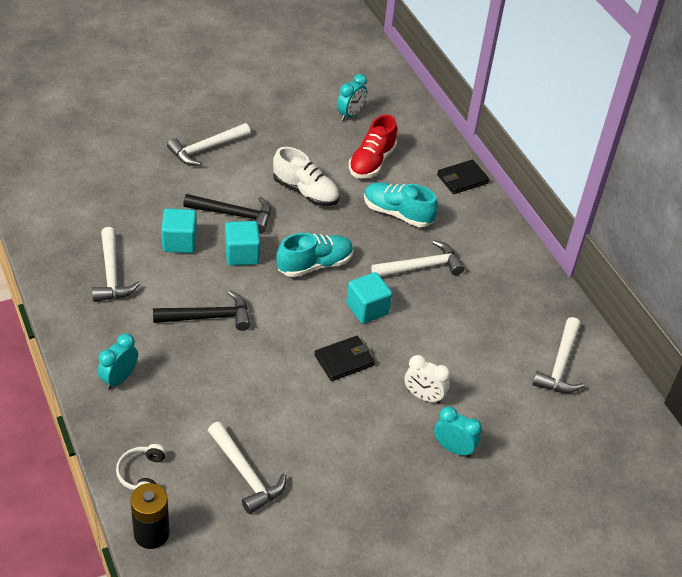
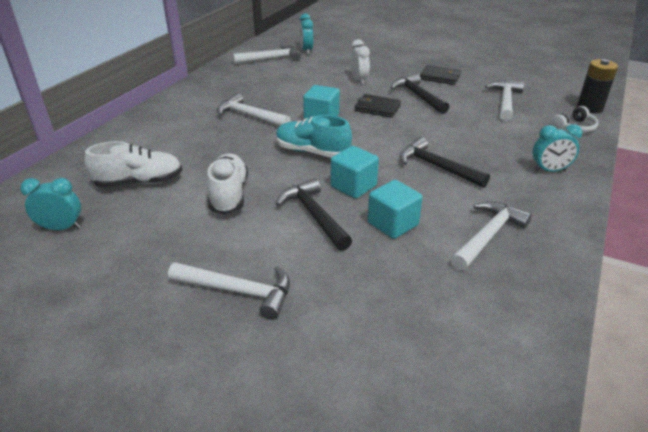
camera: 125 degrees left, 10 degrees down
(335, 412) = (418, 96): none -> black hammer
(372, 162) = (139, 182): red shoe -> white shoe
(397, 213) = (200, 145): turquoise shoe -> none
(453, 448) = (377, 64): turquoise clock -> turquoise clock (306, 50)
(462, 179) = (116, 136): black wallet -> black wallet (440, 77)

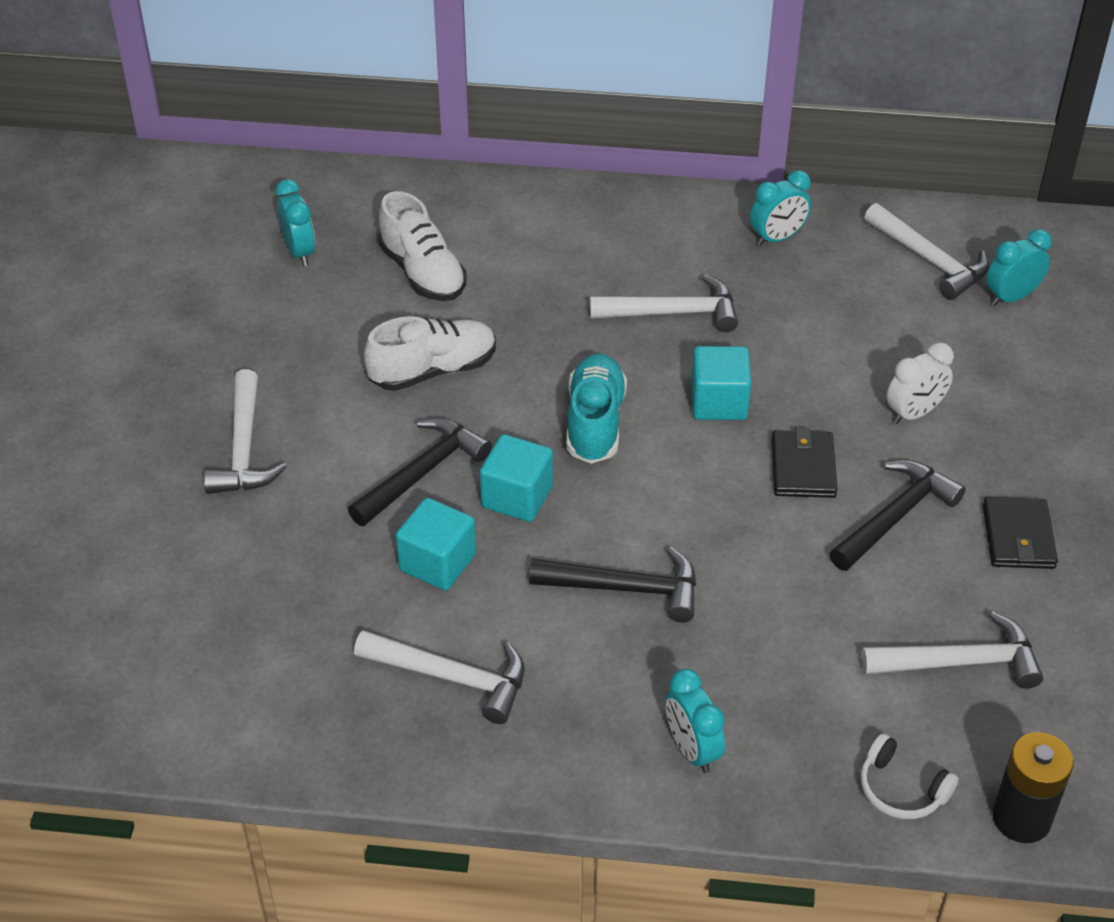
camera: 70 degrees right, 10 degrees up
(223, 83) = (777, 238): none -> turquoise clock
(249, 116) = (673, 313): white hammer -> white hammer turned 75 degrees clockwise
(437, 167) = (626, 588): black hammer -> black hammer turned 75 degrees clockwise

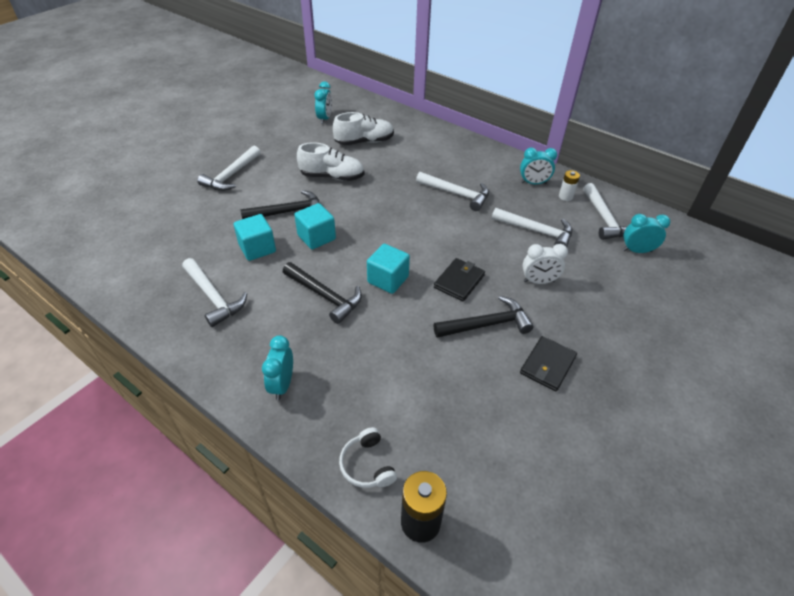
camera: 30 degrees right, 0 degrees up
(423, 273) = (364, 142): white shoe -> white shoe turned 105 degrees counterclockwise
(595, 423) = (379, 222): turquoise shoe -> none
(719, 402) = (444, 237): turquoise cube -> turquoise cube (388, 279)
(844, 243) = (565, 196): none -> white battery
(960, 662) = (459, 414): white hammer -> white hammer (536, 231)

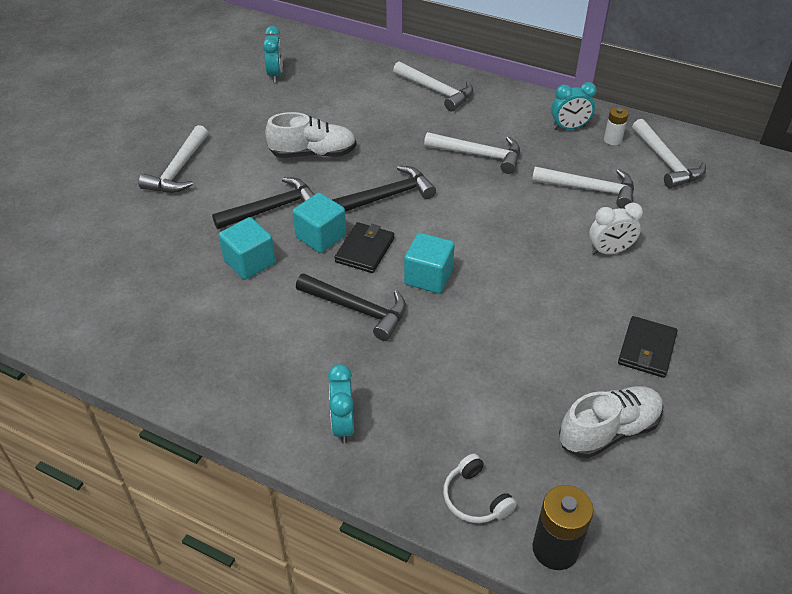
camera: 10 degrees left, 0 degrees up
(213, 297) = (216, 333): white hammer -> white hammer (436, 91)
(364, 142) = (339, 100): white shoe -> white shoe (608, 431)
(459, 281) = (515, 265): black wallet -> black wallet (365, 250)
(487, 324) = (563, 313): black hammer -> black hammer (388, 196)
(637, 251) = (713, 196): turquoise clock -> none

